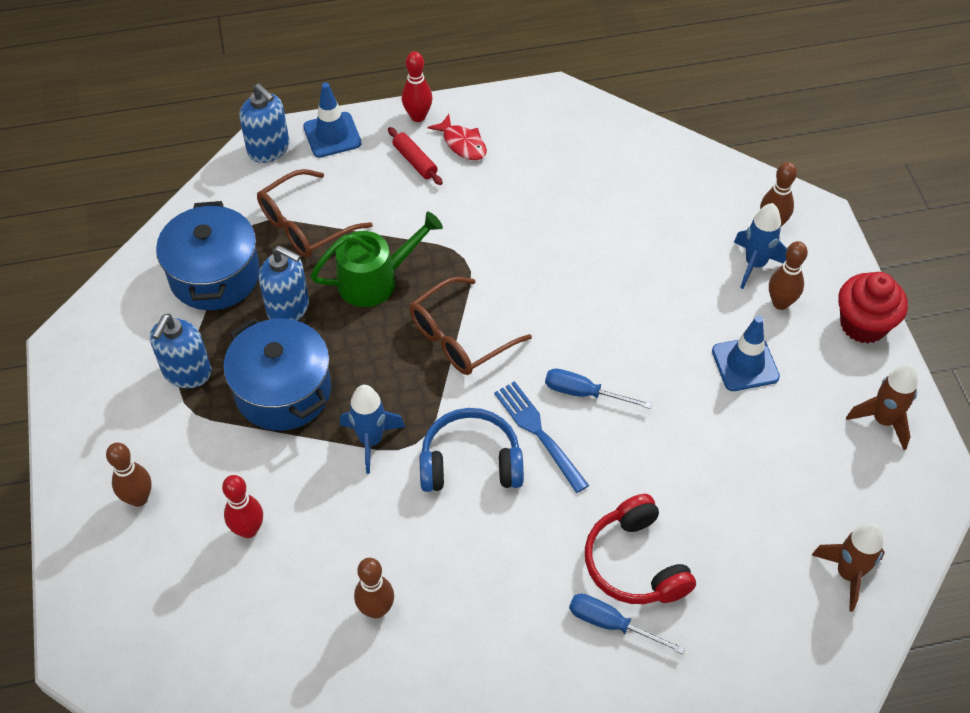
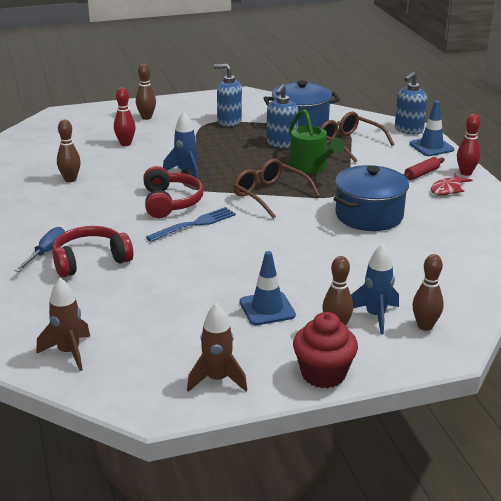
camera: 85 degrees right, 25 degrees down
(283, 391) = (219, 146): blue pot -> blue pot (369, 215)
(470, 462) = (170, 202): blue headphones -> red headphones
(584, 393) = (229, 240): blue screwdriver -> none

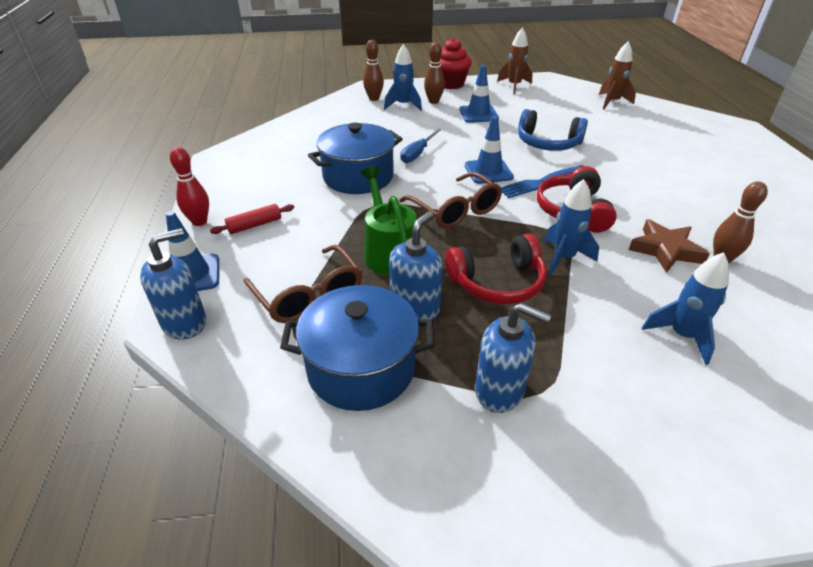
camera: 170 degrees left, 10 degrees up
(46, 252) = (678, 166): blue screwdriver -> blue screwdriver (417, 153)
(90, 260) = (631, 156): red headphones -> red headphones (497, 282)
(108, 182) = (665, 250): none -> brown star
(125, 144) = (681, 336): red bowling pin -> blue rocket
(146, 117) = (680, 431): brown bowling pin -> none
(180, 269) = (547, 143): none -> blue headphones
(246, 230) = (488, 171): none -> blue traffic cone
(448, 189) = (247, 200): red fish -> none

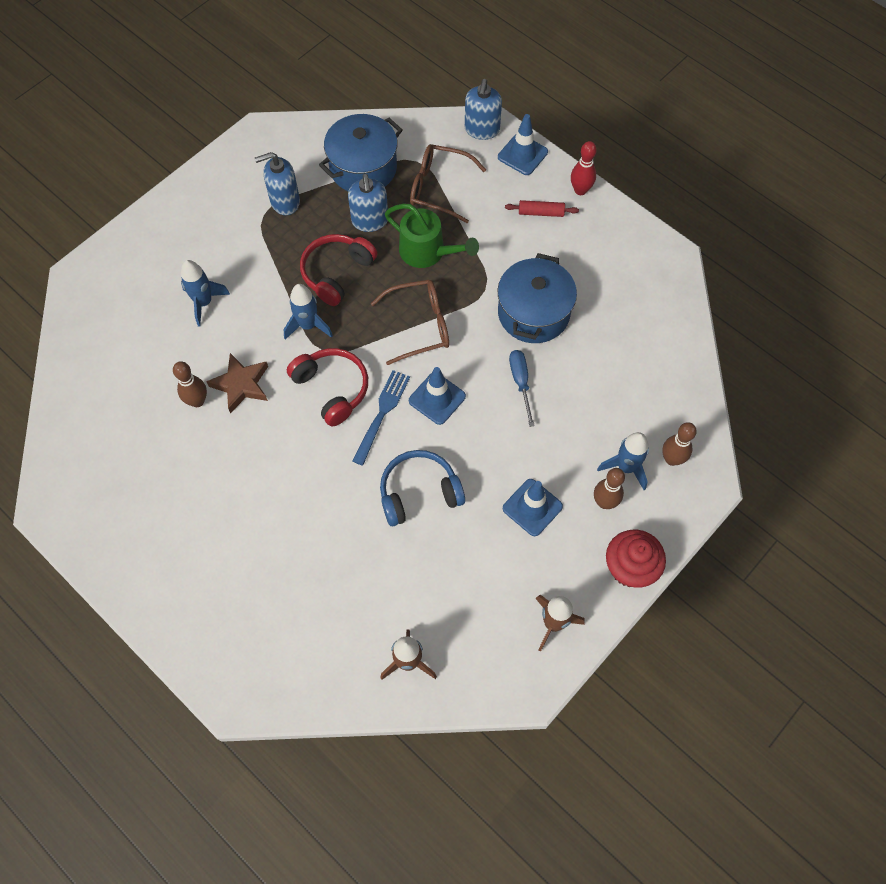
camera: 140 degrees right, 25 degrees up
(255, 225) = (541, 212): red rolling pin -> red rolling pin turned 75 degrees clockwise
(456, 210) = (420, 325): brown glasses -> brown glasses turned 150 degrees clockwise

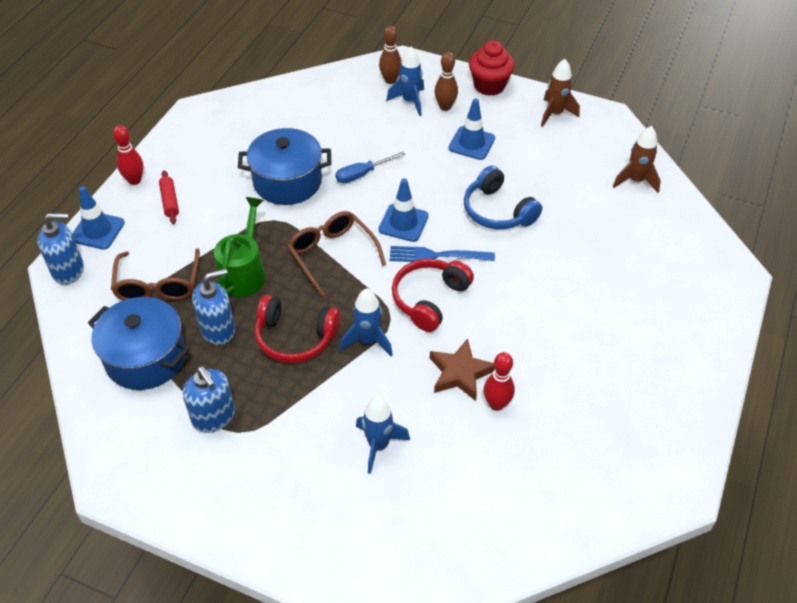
camera: 110 degrees left, 15 degrees down
(197, 401) = (496, 404): brown bowling pin -> red bowling pin

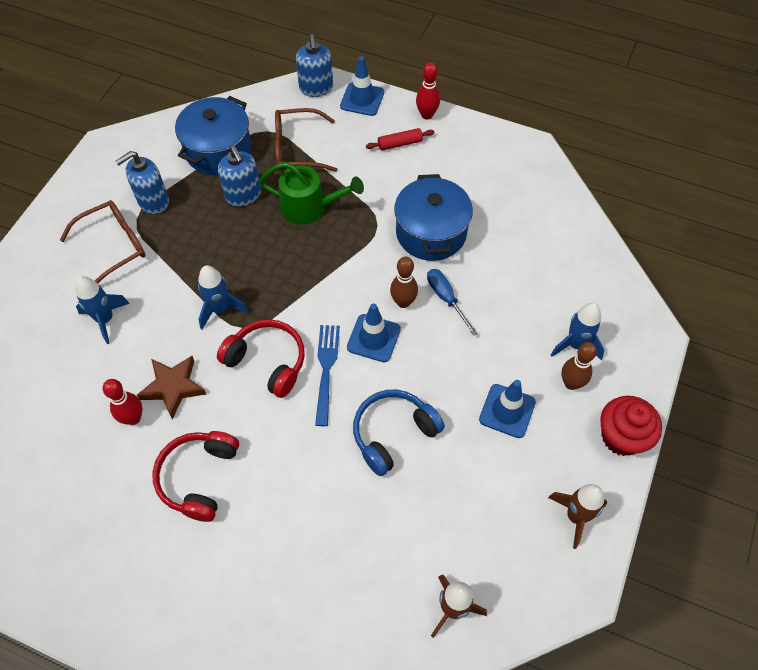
camera: 90 degrees right, 10 degrees up
(295, 338) = (229, 251): red headphones -> red headphones (198, 477)
(332, 254) = (330, 275): brown glasses -> brown glasses (114, 246)
(390, 80) = (613, 323): brown bowling pin -> brown bowling pin (403, 302)

